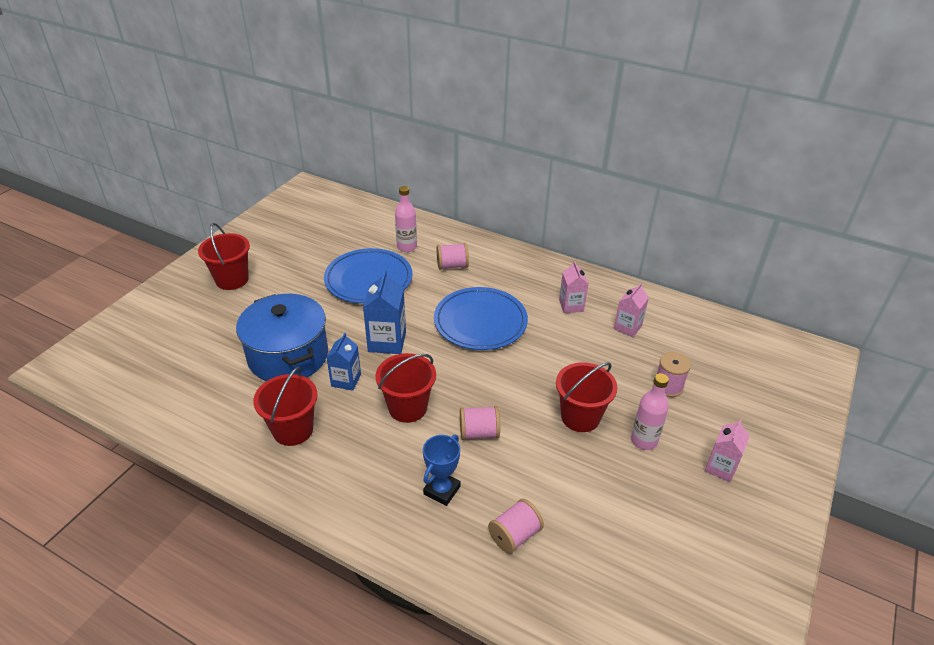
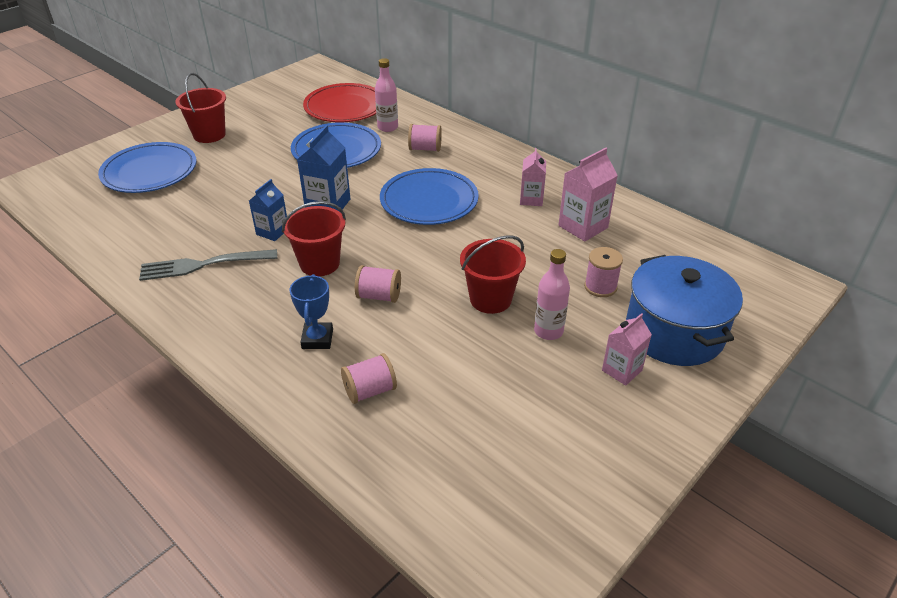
camera: 15 degrees right, 0 degrees up
(188, 332) = (150, 172): none -> blue plate
(288, 356) = (229, 204): blue pot -> blue pot (674, 332)
(293, 430) = (203, 265): red bucket -> grey fork
(355, 230) = (345, 107): none -> red plate
(442, 490) = (317, 339): blue trophy -> blue trophy turned 45 degrees counterclockwise
(627, 327) = (583, 227): pink carton -> pink carton, size x1.52

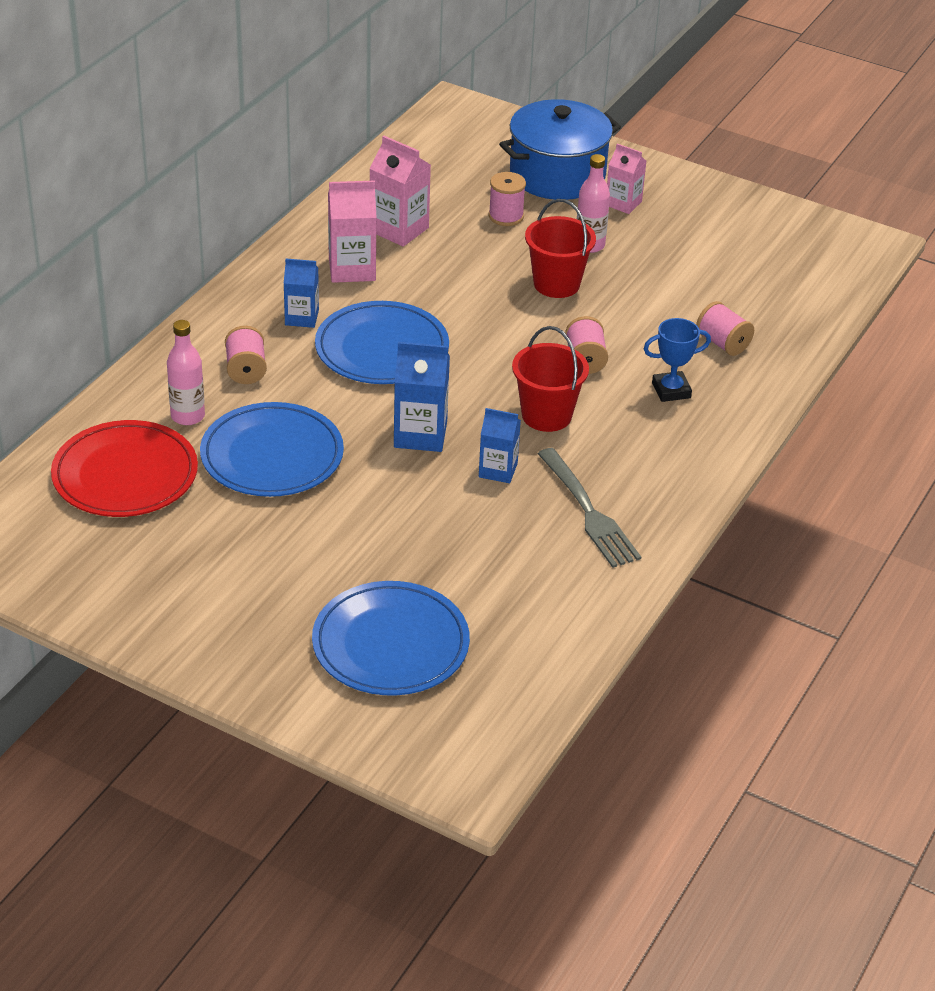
camera: 105 degrees left, 0 degrees up
(209, 135) = (255, 612): red bucket -> none
(476, 173) = (301, 317): none -> blue carton
(531, 199) = (352, 269): pink carton -> pink carton, size x1.52

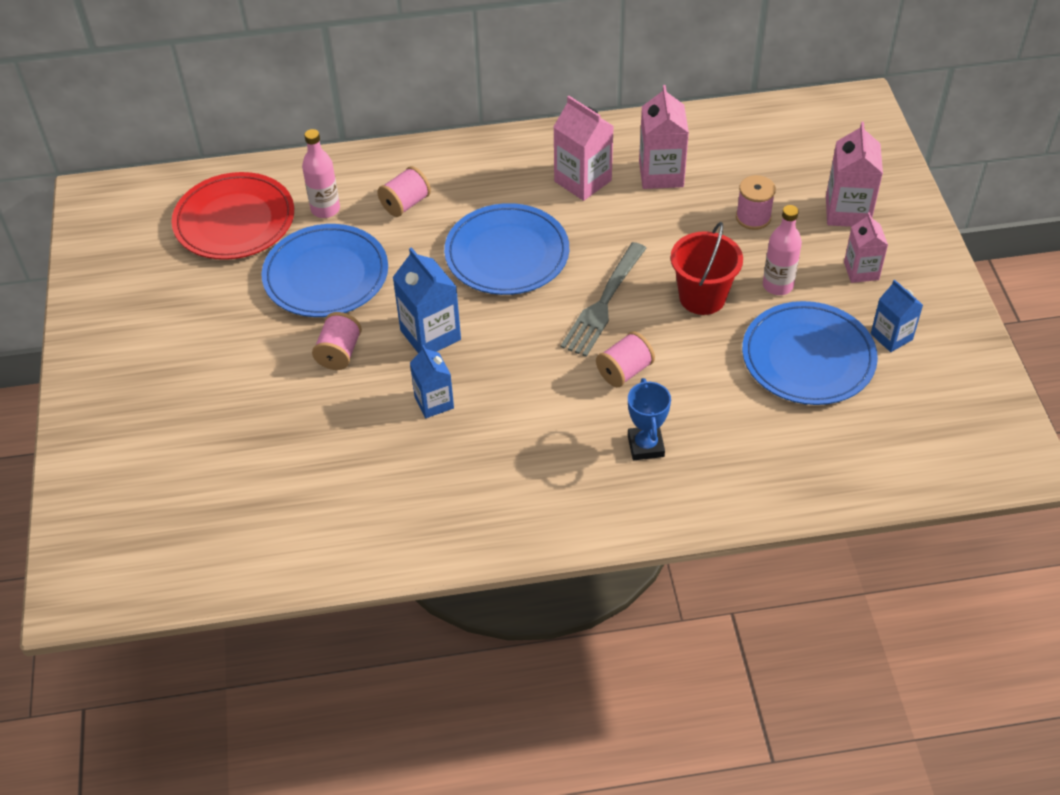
camera: 55 degrees right, 10 degrees up
(301, 317) = (495, 192): blue carton -> blue carton (891, 336)
(390, 644) = (183, 462): blue plate -> blue plate (808, 357)
(546, 415) = (529, 390): red bucket -> none
(557, 175) = (847, 212): blue pot -> pink carton
(589, 512) = (438, 485): grey fork -> grey fork (603, 303)
(671, 390) = (645, 446): blue trophy -> blue trophy turned 45 degrees clockwise
(722, 343) = (747, 442): pink spool -> pink spool (339, 353)

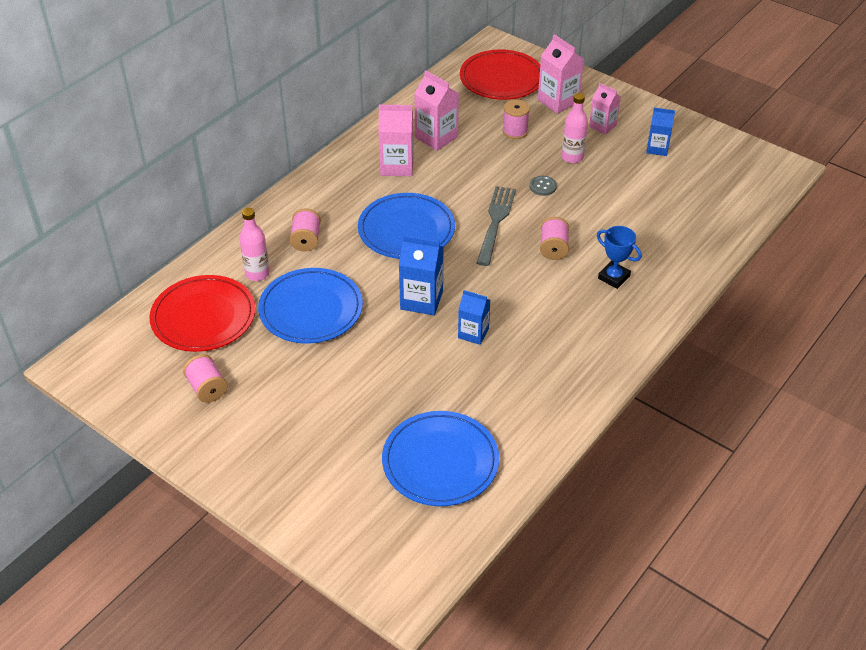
camera: 45 degrees left, 5 degrees down
(339, 353) = (380, 345): pink spool -> pink spool (207, 388)
(603, 303) = (495, 222): grey fork -> grey fork turned 150 degrees counterclockwise
(702, 297) = (543, 186): red bucket -> grey button
(808, 357) = (633, 183): blue plate -> blue plate (440, 462)
(816, 149) = (501, 79): none -> red plate

